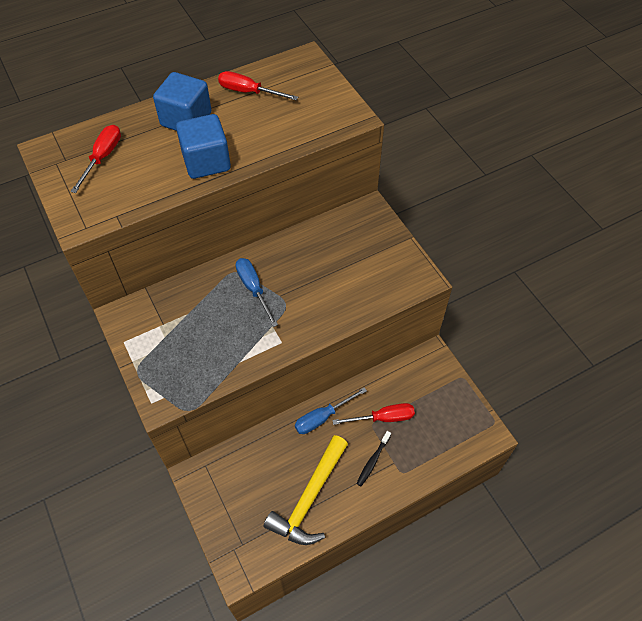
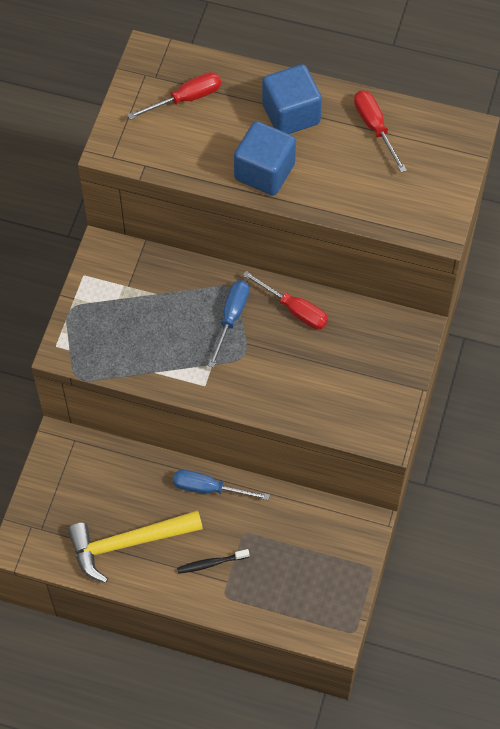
camera: 45 degrees right, 5 degrees up
(383, 418) = (260, 537): red screwdriver -> red screwdriver (294, 310)

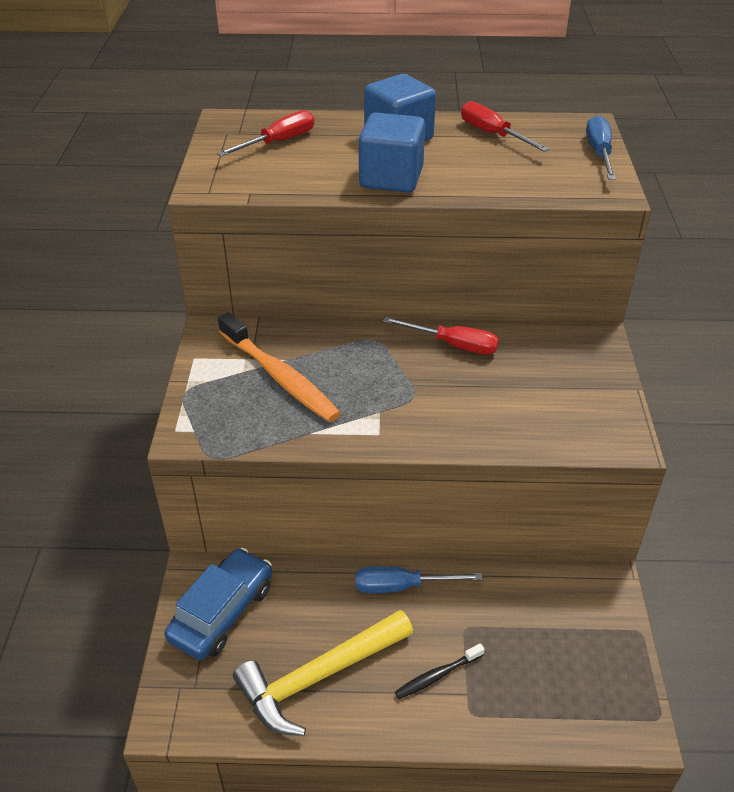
camera: 15 degrees left, 20 degrees down
(72, 477) = (222, 612): none -> blue car
(146, 311) = (280, 377): none -> orange toothbrush
(231, 318) = (384, 365): blue screwdriver -> blue screwdriver (599, 153)

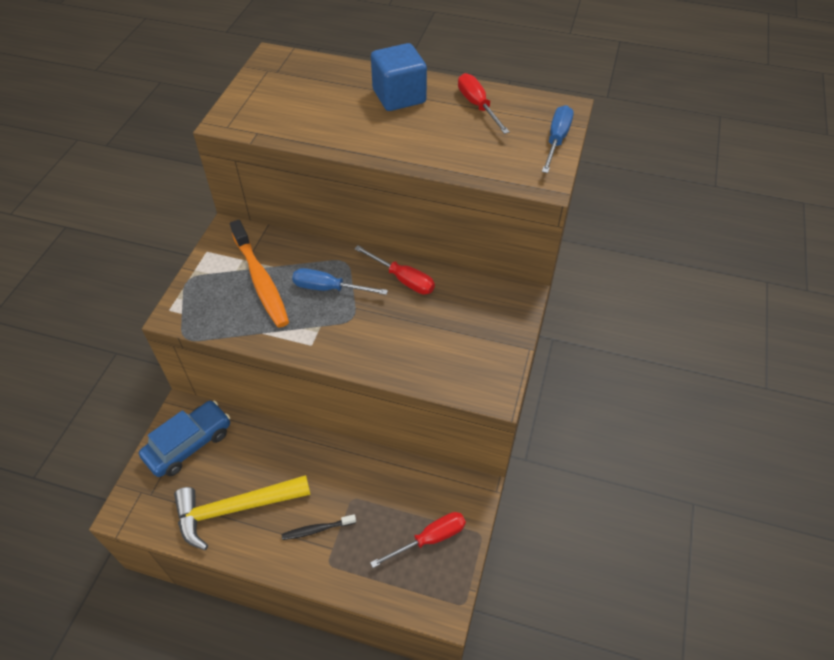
camera: 15 degrees right, 10 degrees up
(279, 142) = (302, 86): red screwdriver -> red screwdriver (430, 539)
(391, 178) = (372, 137): blue cube -> none
(401, 586) = (320, 455): blue screwdriver -> blue screwdriver (328, 288)

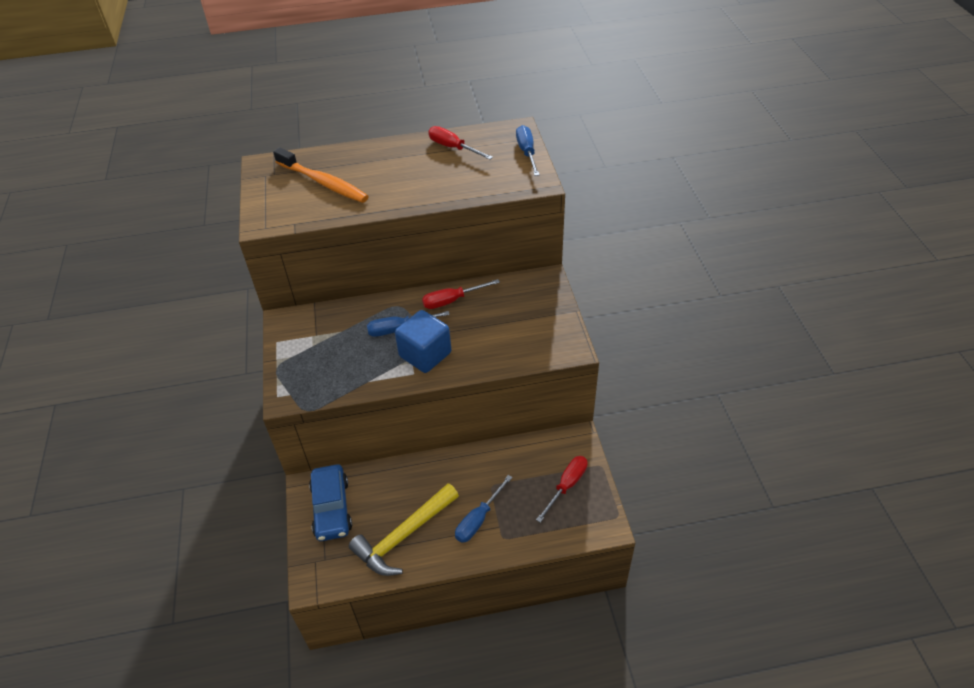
camera: 25 degrees left, 5 degrees down
(189, 444) = (331, 508): blue car -> blue car turned 150 degrees clockwise
(261, 280) = (339, 345): orange toothbrush -> orange toothbrush (323, 183)
(317, 529) = (478, 519): black toothbrush -> blue screwdriver
(399, 96) = (388, 160): blue cube -> blue cube (425, 354)
(403, 279) = (452, 300): red screwdriver -> red screwdriver turned 150 degrees clockwise

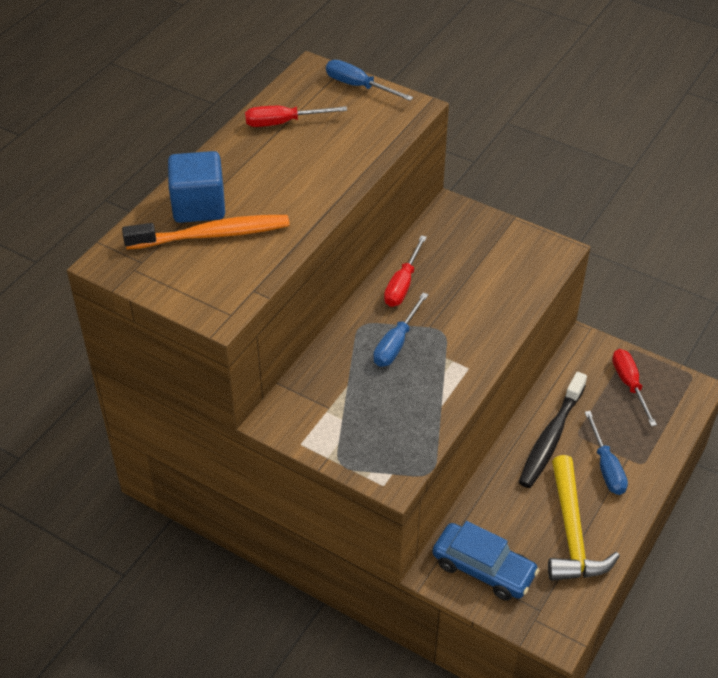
camera: 50 degrees left, 0 degrees up
(425, 354) = (453, 345): blue cube -> blue cube (199, 206)
(473, 473) = (551, 437): none -> black toothbrush

